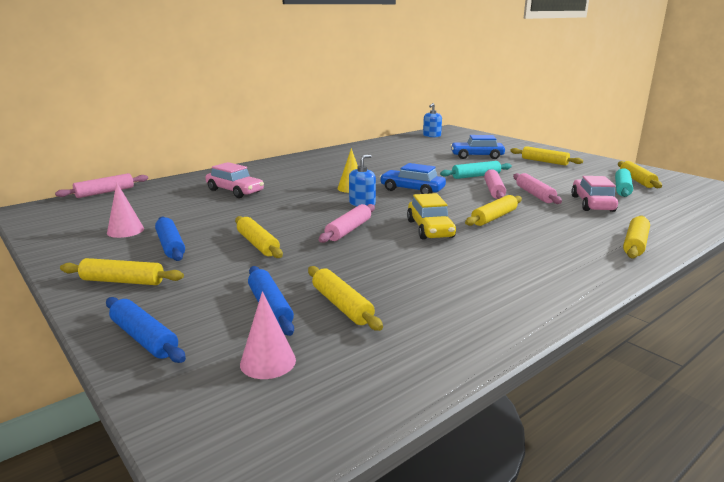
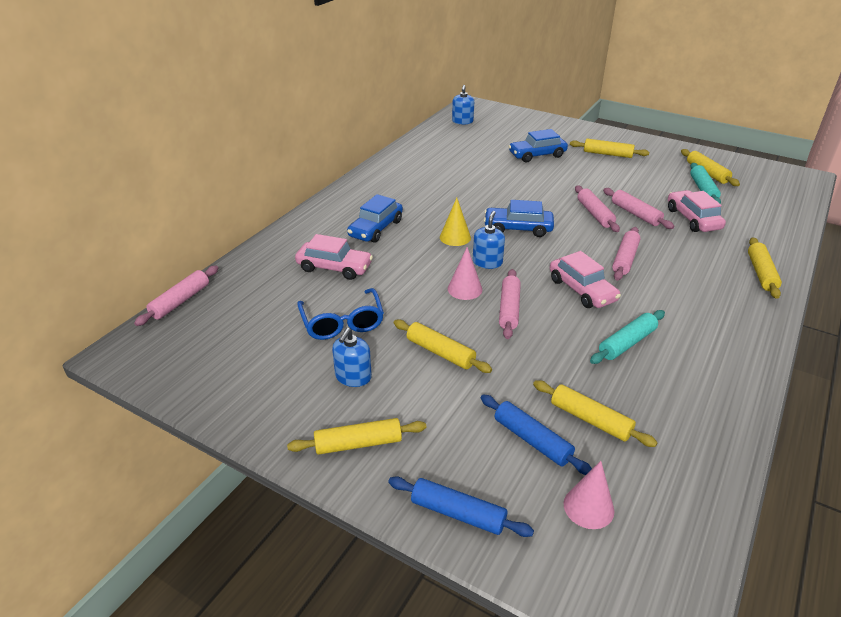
camera: 20 degrees left, 15 degrees up
(125, 230) = (278, 364): pink cone -> pink cone (464, 289)
(170, 246) = (353, 377): blue rolling pin -> blue soap dispenser
(202, 217) = (342, 322): none -> blue glasses
(293, 177) = (375, 228): none -> blue car
(430, 229) = (582, 290): yellow car -> pink car
(476, 176) = (561, 192): turquoise rolling pin -> turquoise rolling pin (627, 343)
(494, 217) = (625, 259): yellow rolling pin -> pink rolling pin

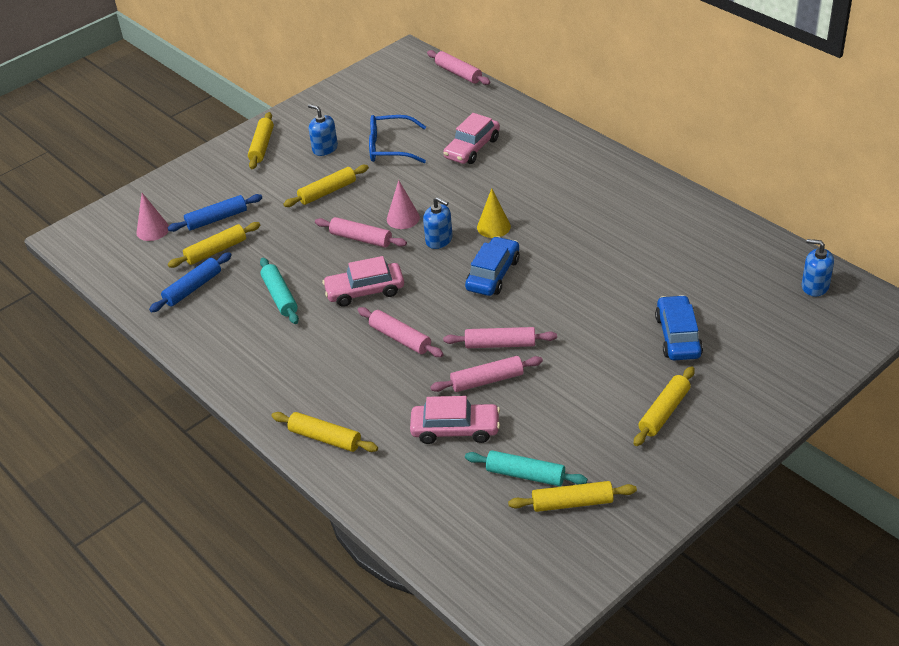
camera: 110 degrees right, 5 degrees up
(375, 228) = (531, 177): blue car -> none
(458, 513) = (185, 178): blue rolling pin -> blue rolling pin (193, 288)

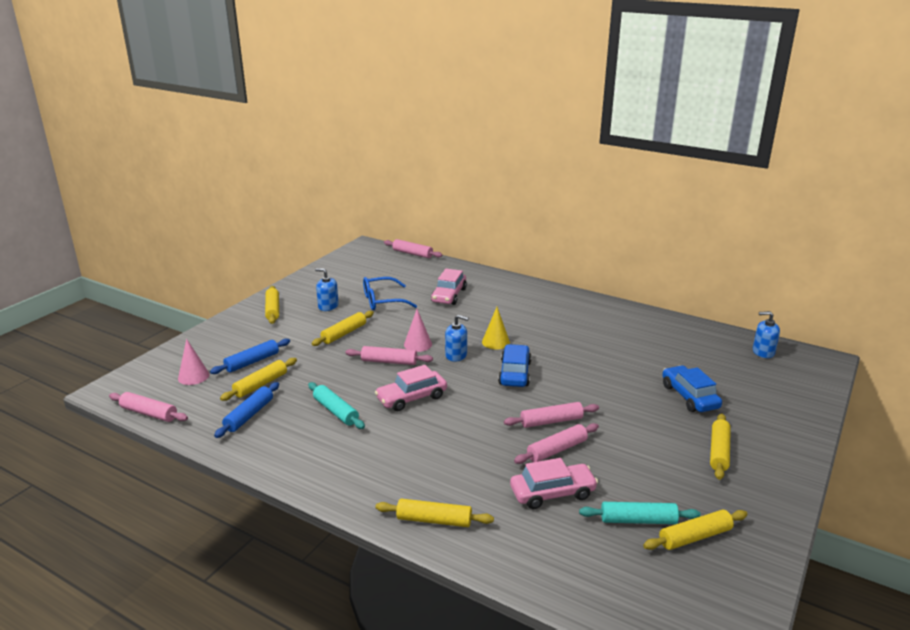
camera: 20 degrees left, 15 degrees down
(400, 338) = (462, 428): pink rolling pin -> pink rolling pin (149, 413)

